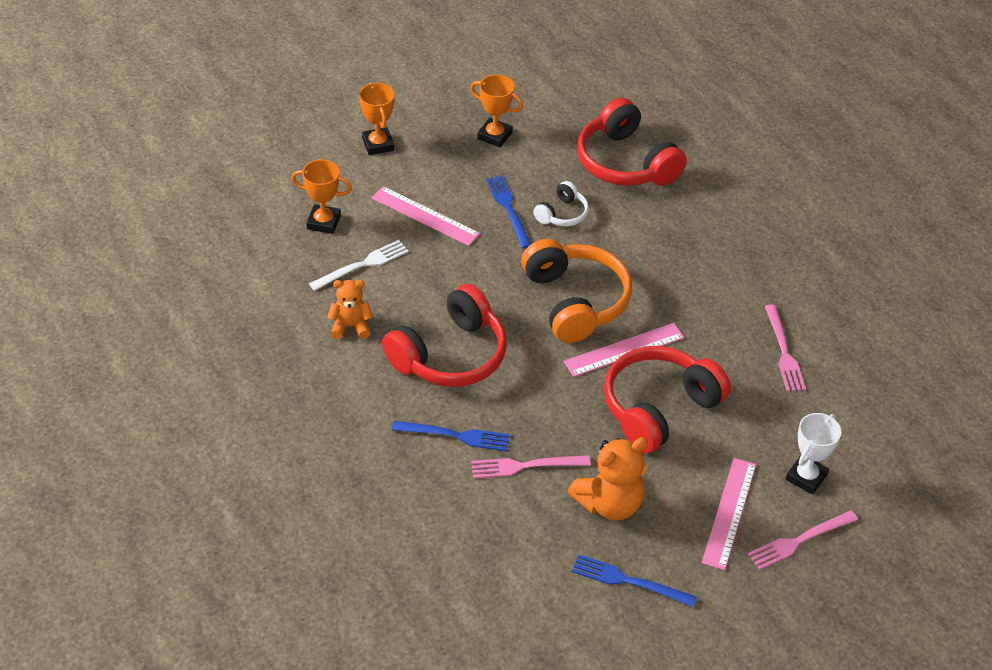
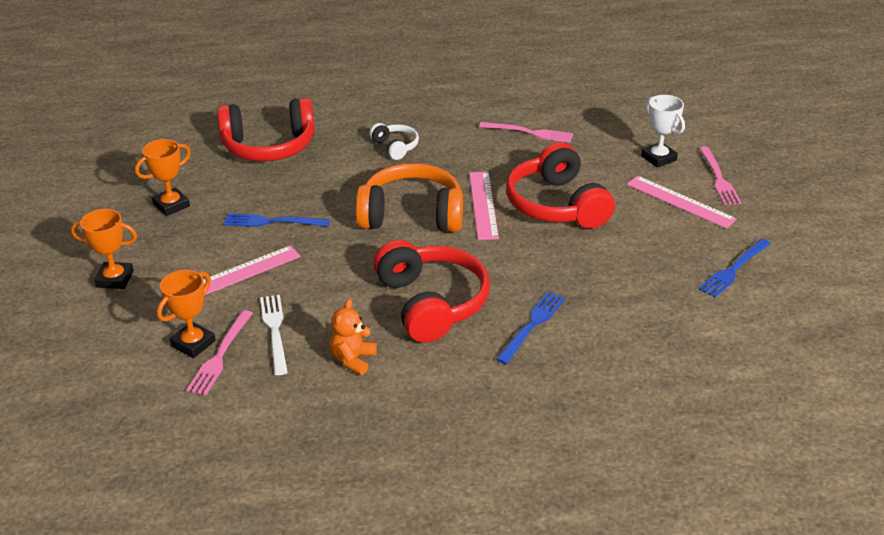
camera: 65 degrees left, 10 degrees down
(525, 466) = (587, 292): pink fork -> pink fork (220, 355)
(562, 214) = (302, 194): white headphones -> white headphones (395, 147)
(609, 503) = (648, 257): orange teddy bear -> none

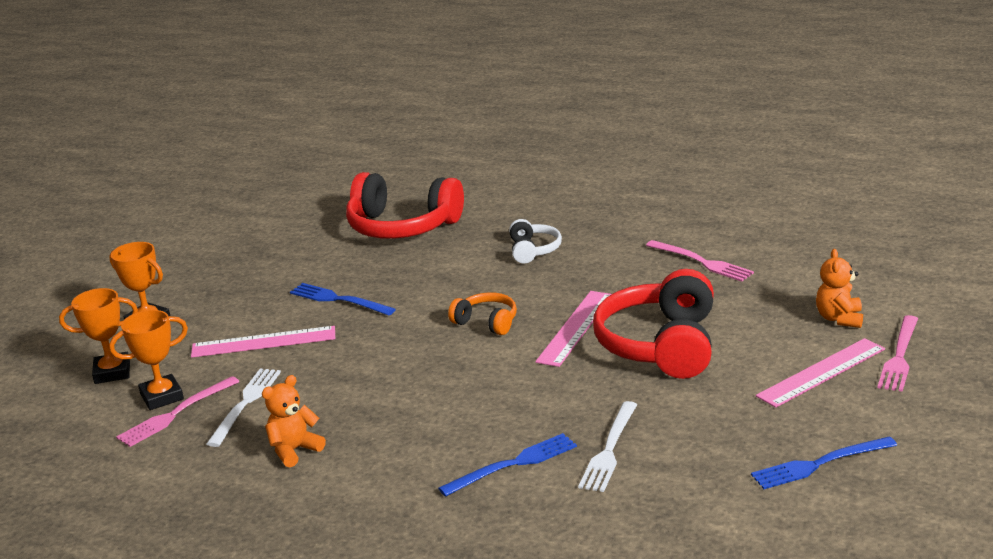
camera: 30 degrees right, 10 degrees down
(171, 205) = (259, 265): orange trophy -> orange trophy (112, 372)
(412, 215) = (487, 322): orange headphones -> orange headphones, size x0.49
(431, 303) = (425, 415): red headphones -> none
(590, 295) = (609, 450): none -> white fork
(658, 158) = (839, 319): white trophy -> orange teddy bear
(680, 201) = (821, 372): pink ruler -> pink ruler turned 75 degrees clockwise

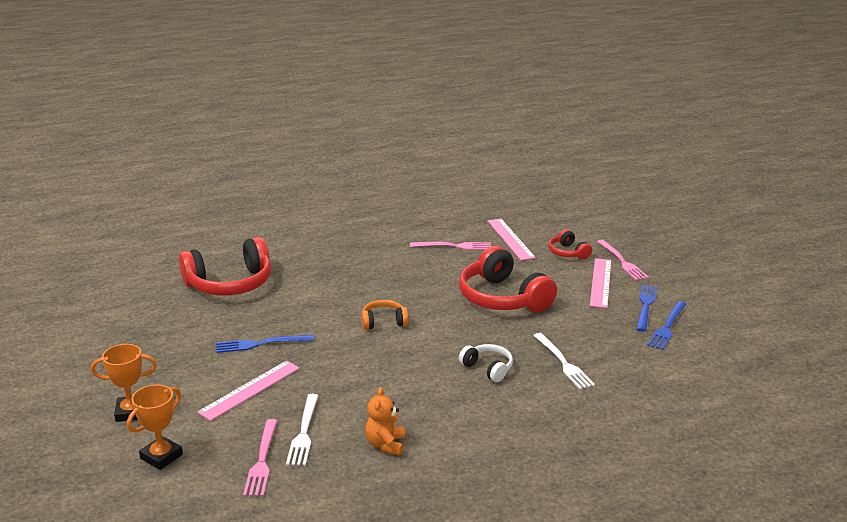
camera: 45 degrees left, 0 degrees up
(162, 397) = (231, 455): orange trophy -> none
(246, 404) = (304, 432): white fork -> white fork turned 150 degrees counterclockwise
(513, 464) = (527, 393): blue fork -> blue fork (646, 306)
(533, 250) = (344, 271): white headphones -> white headphones (488, 368)
(576, 328) = (441, 306): pink ruler -> pink ruler (510, 239)
(839, 319) = (568, 253): orange teddy bear -> red headphones

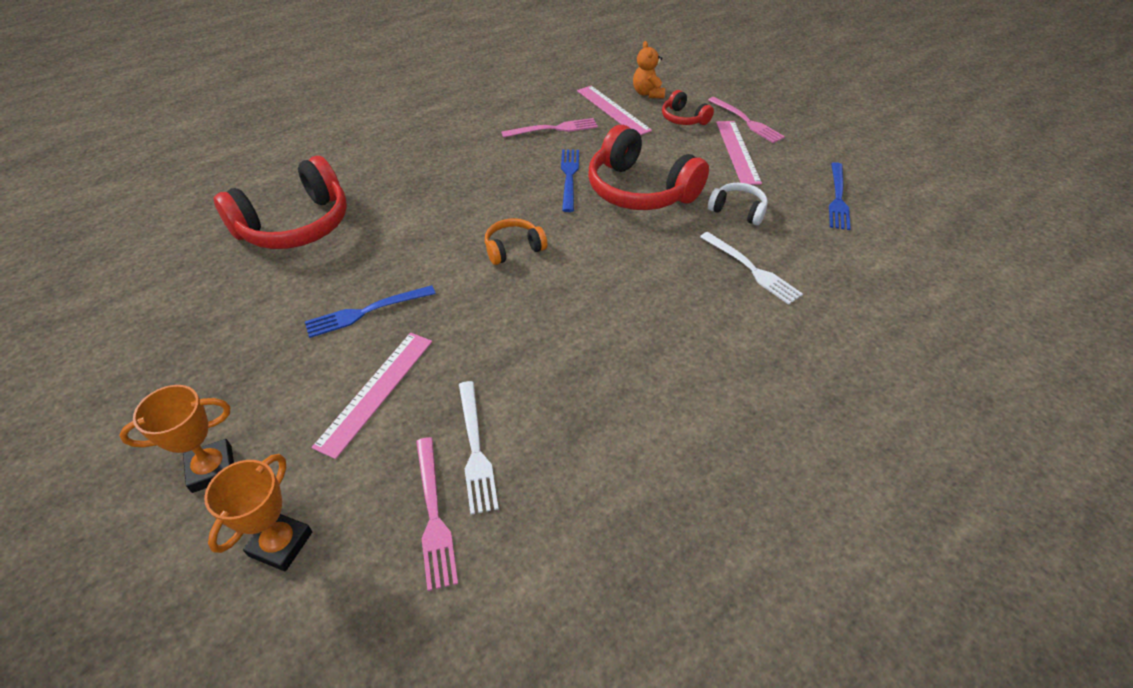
camera: 15 degrees left, 20 degrees up
(385, 444) = (593, 445): orange teddy bear -> orange teddy bear (648, 93)
(488, 368) = (668, 294): white headphones -> white headphones (738, 210)
(646, 306) = (800, 174): blue fork -> blue fork (569, 177)

